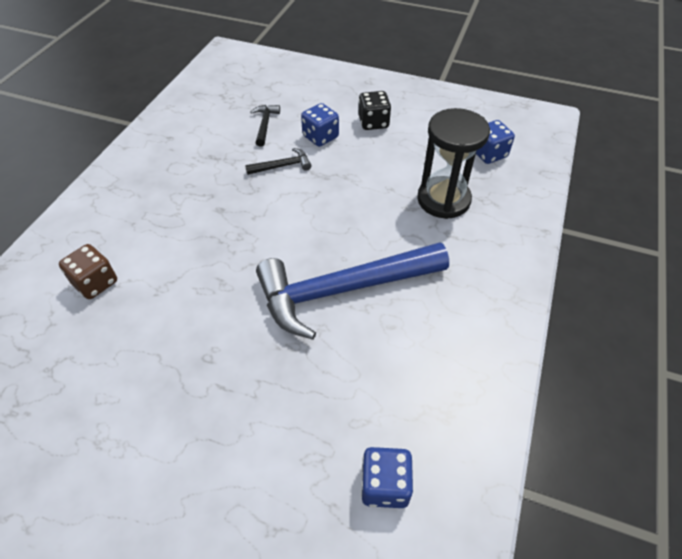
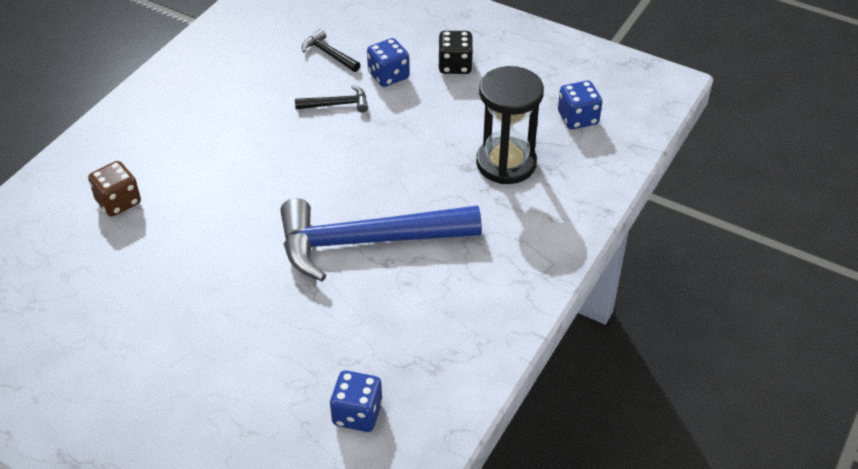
camera: 10 degrees right, 5 degrees down
(265, 124) = (328, 54): black hammer -> black hammer turned 60 degrees counterclockwise

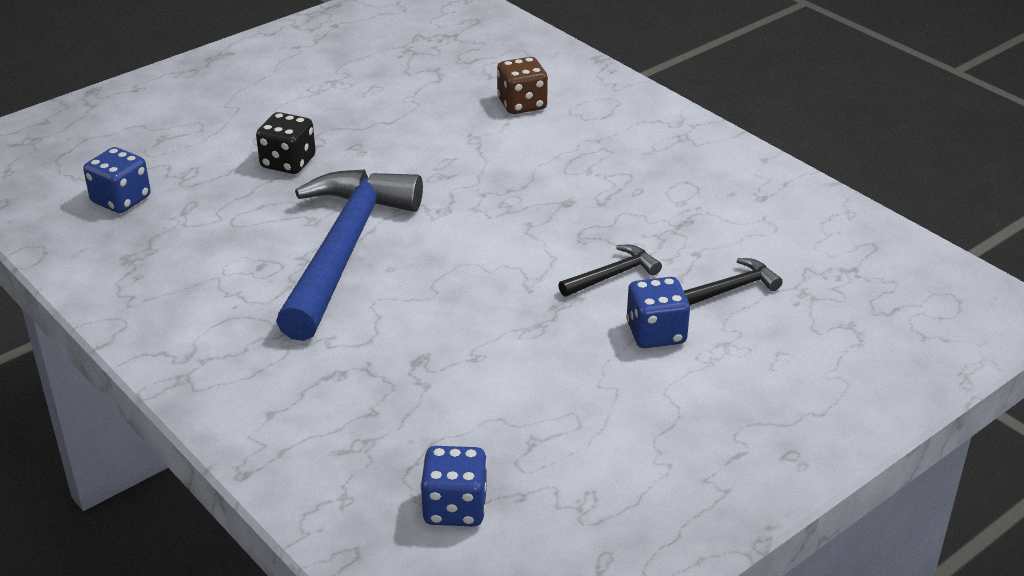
camera: 110 degrees right, 10 degrees down
(337, 104) = (613, 275): black hammer -> black hammer turned 135 degrees counterclockwise
(455, 65) = (651, 406): black dice -> black dice (288, 162)
(506, 163) = (403, 399): black hourglass -> none

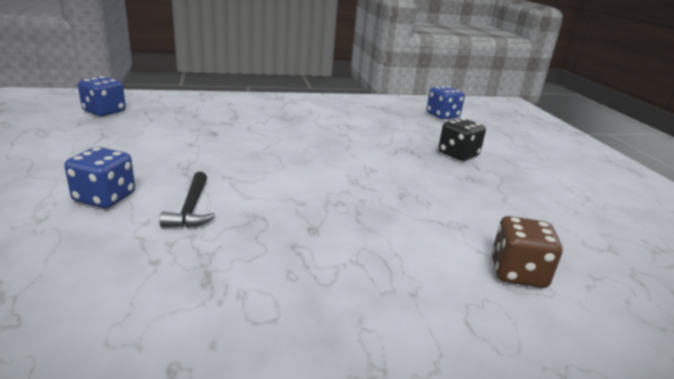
camera: 115 degrees right, 10 degrees down
(344, 249) = (339, 143): blue hammer -> none
(732, 288) = (82, 254): black hammer -> none

